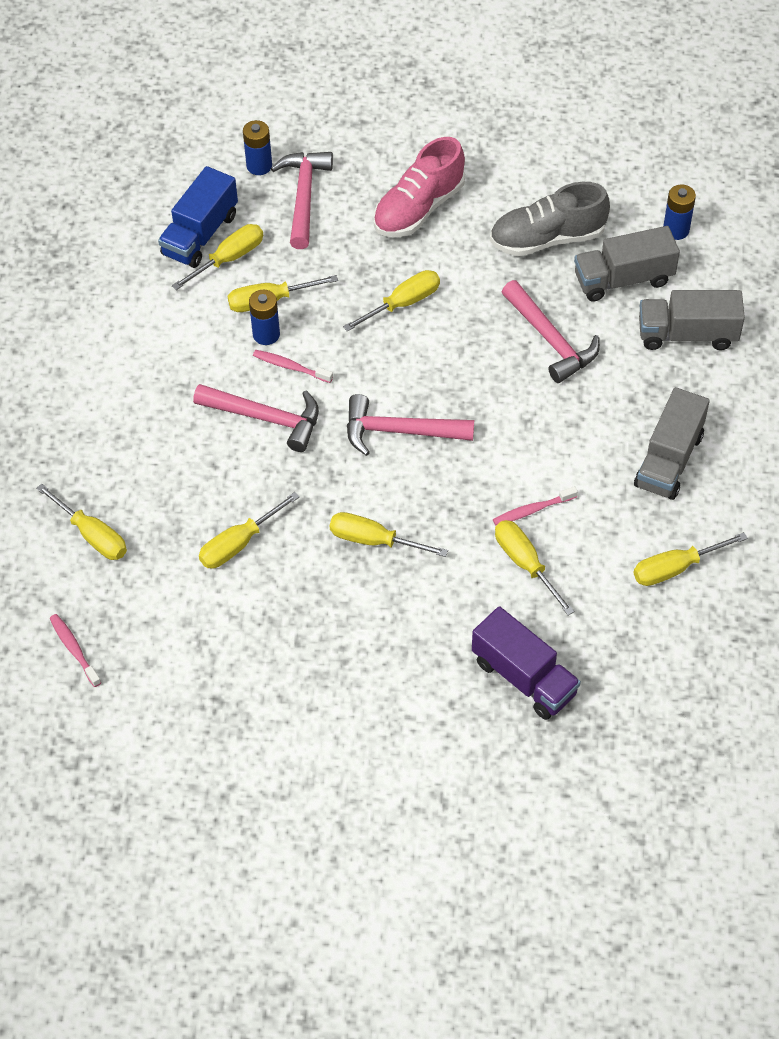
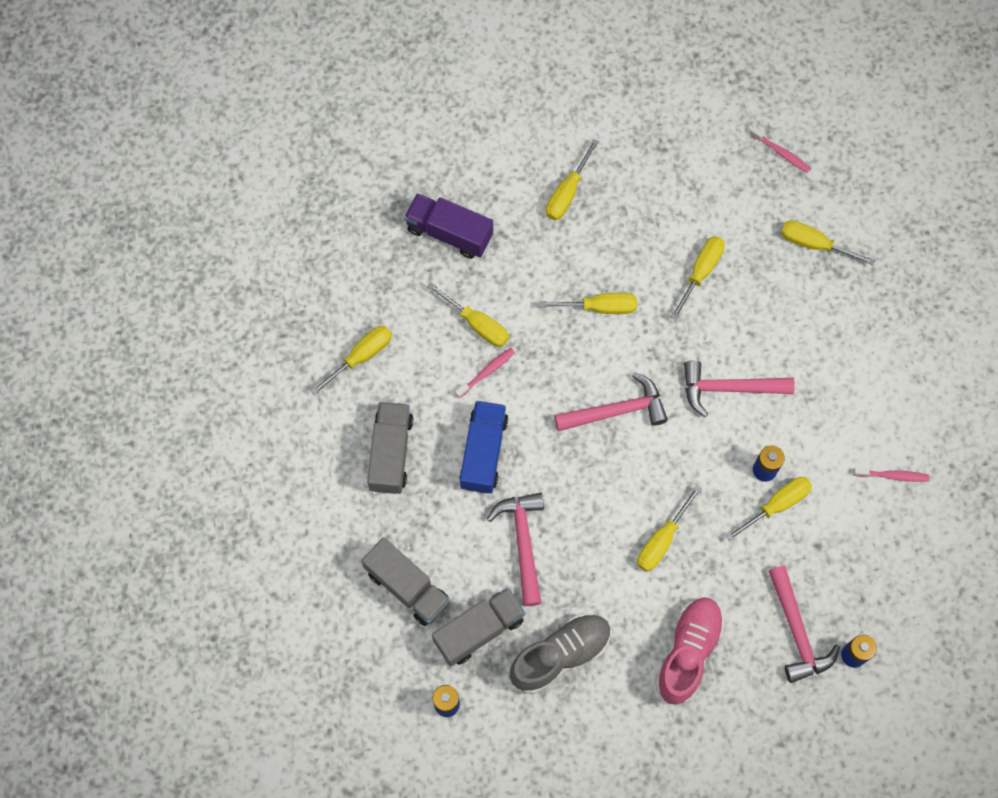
camera: 160 degrees right, 15 degrees up
(200, 234) = (869, 557): blue truck -> blue truck (483, 452)
(229, 259) = (832, 539): yellow screwdriver -> yellow screwdriver (567, 192)
(290, 367) = (730, 444): pink toothbrush -> pink toothbrush (893, 476)
(550, 339) = (523, 543): pink hammer -> pink hammer turned 45 degrees clockwise
(687, 334) = (407, 587): grey truck -> grey truck turned 60 degrees clockwise

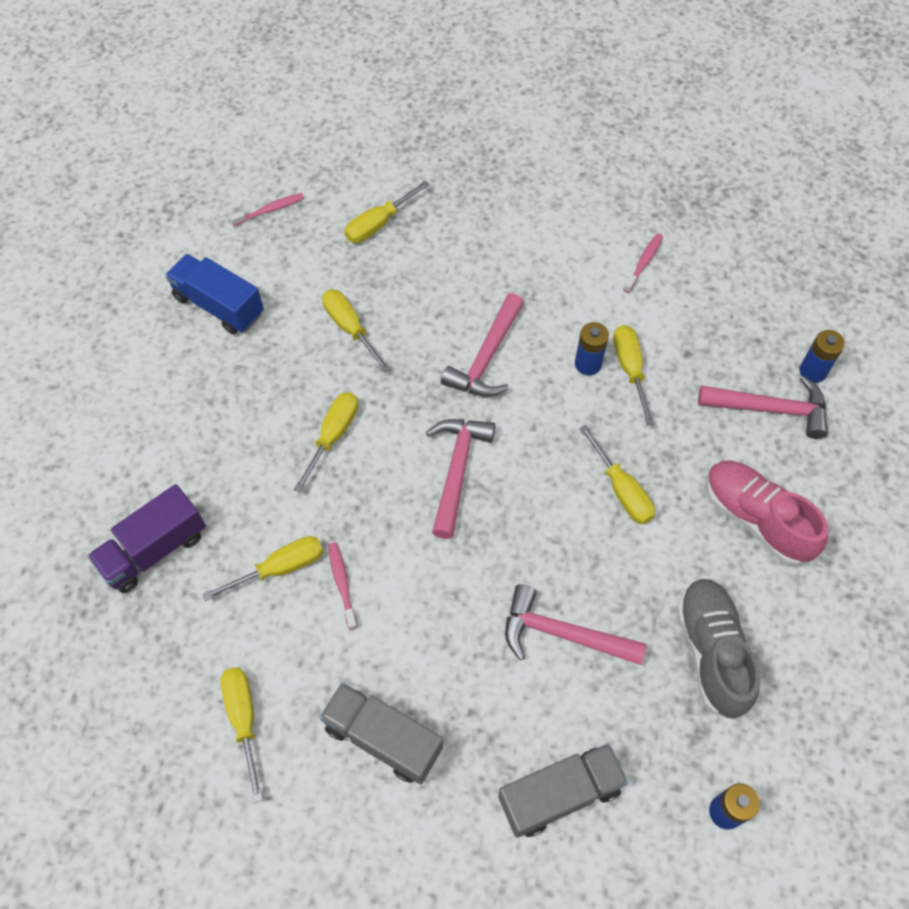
camera: 65 degrees left, 10 degrees down
(479, 630) = (647, 731): grey truck -> none
(483, 452) = (435, 629): blue truck -> blue truck (219, 305)
(567, 192) = (186, 410): yellow screwdriver -> none

